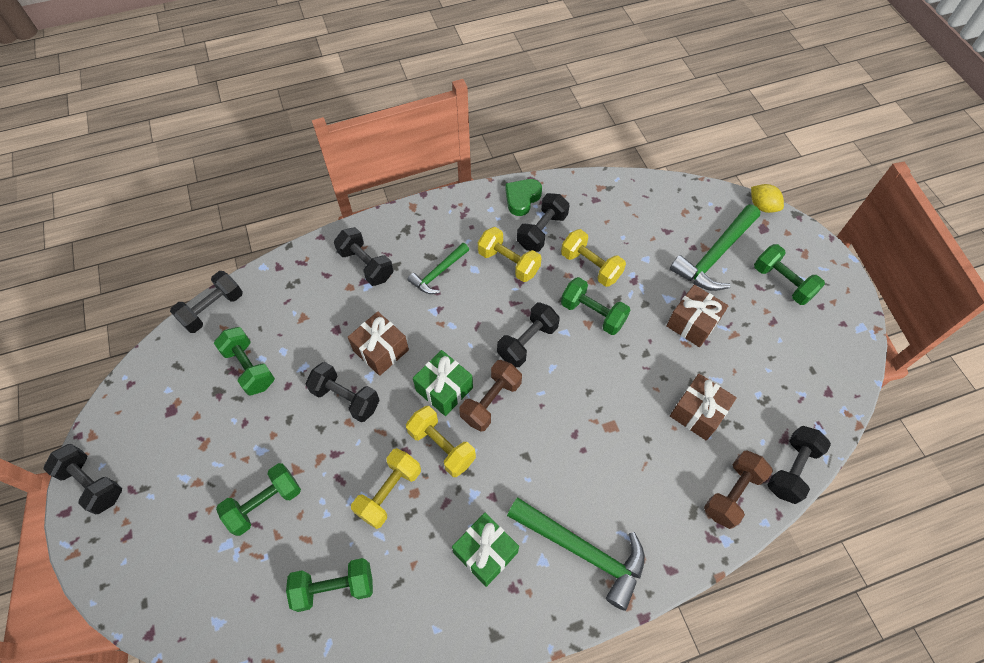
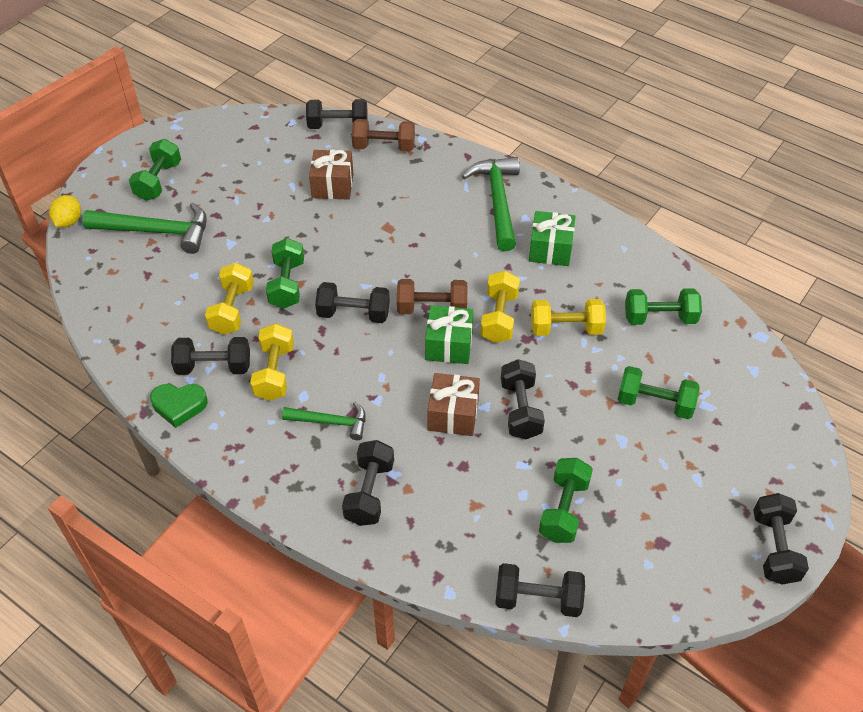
camera: 125 degrees left, 10 degrees down
(334, 587) = (659, 318): green dumbbell -> green dumbbell turned 45 degrees counterclockwise
(692, 323) = (246, 218): brown gift -> none

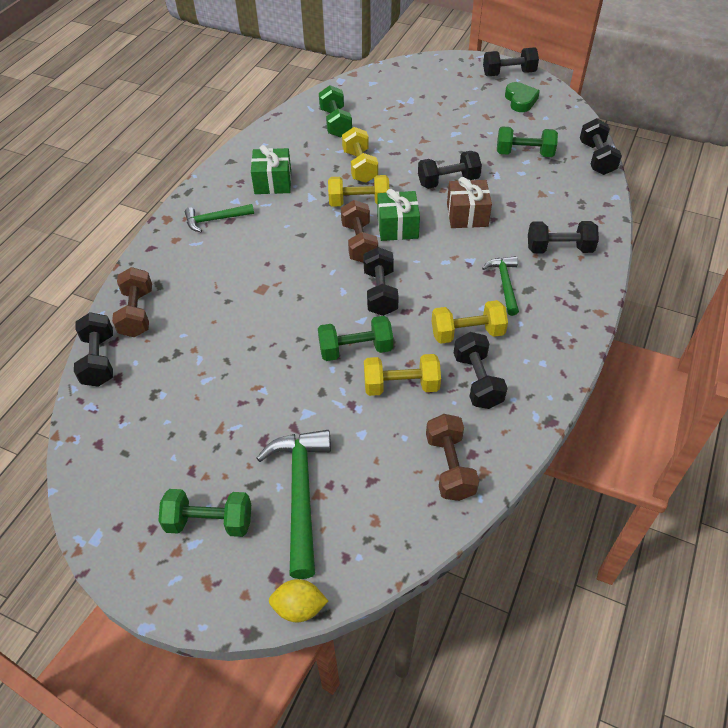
camera: 100 degrees left, 0 degrees up
(135, 327) = (450, 467): none -> brown dumbbell
(179, 406) = (532, 395): green heart -> green heart (520, 100)
(332, 185) = (203, 344): brown gift -> none
(497, 201) = (215, 220): green hammer -> green hammer, size x0.59
(654, 403) = (417, 121): green dumbbell -> none

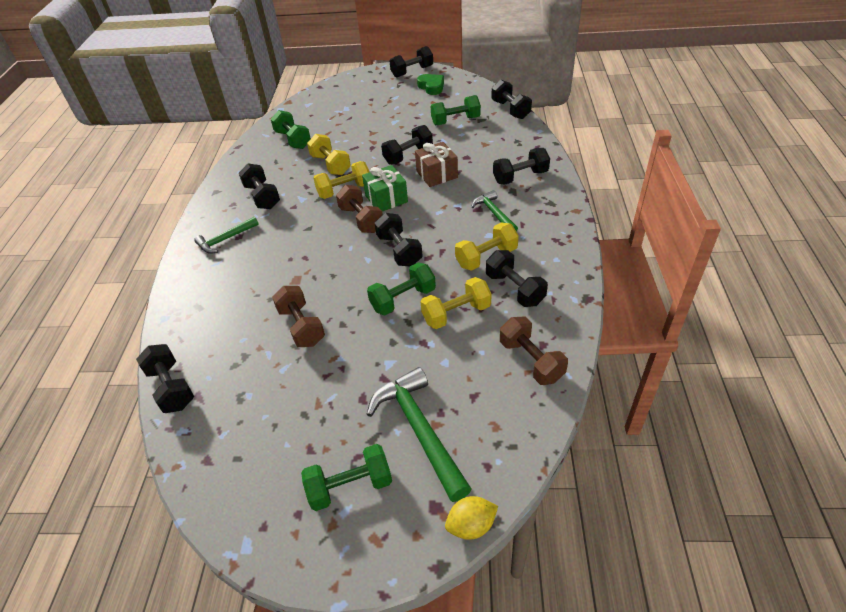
camera: 20 degrees left, 5 degrees down
(137, 313) = (189, 336): brown dumbbell -> brown dumbbell (301, 326)
(273, 182) = (262, 197): green gift -> black dumbbell

